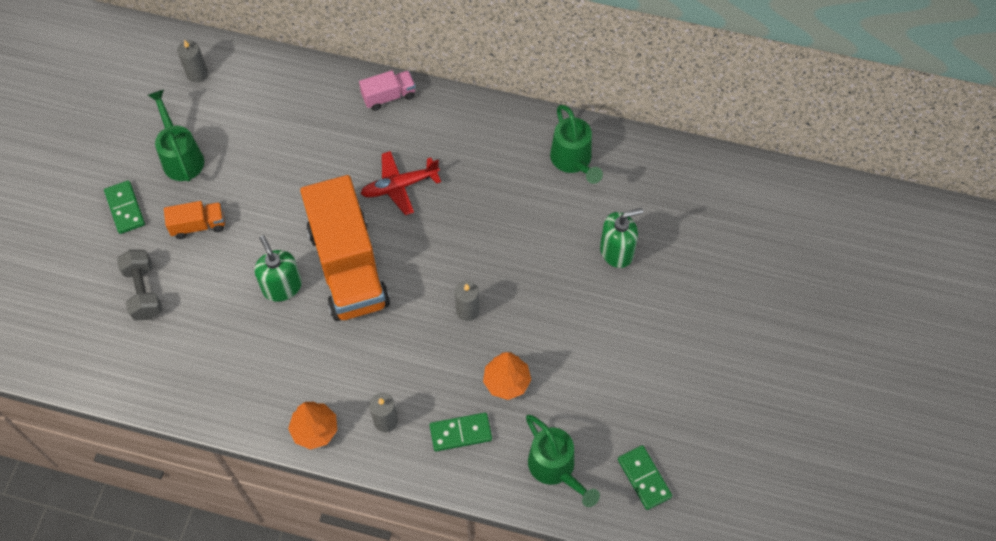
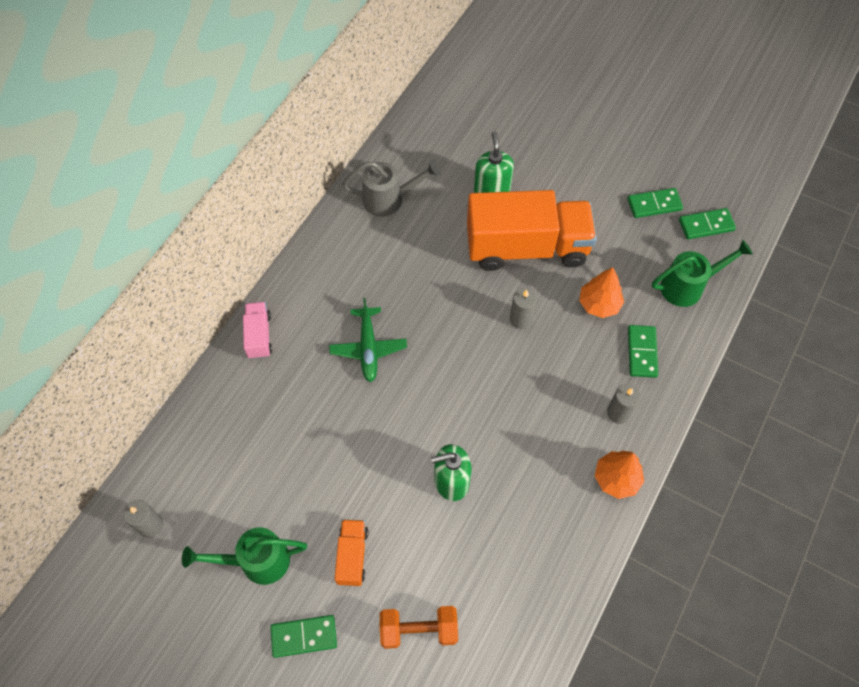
camera: 75 degrees left, 0 degrees up
(143, 292) = (419, 630): grey dumbbell -> orange dumbbell
(348, 267) = (446, 413): orange truck -> orange truck (526, 247)
(399, 186) = (368, 348): red plane -> green plane
(573, 161) = (389, 199): green watering can -> grey watering can
(654, 418) = (654, 204): none -> green domino

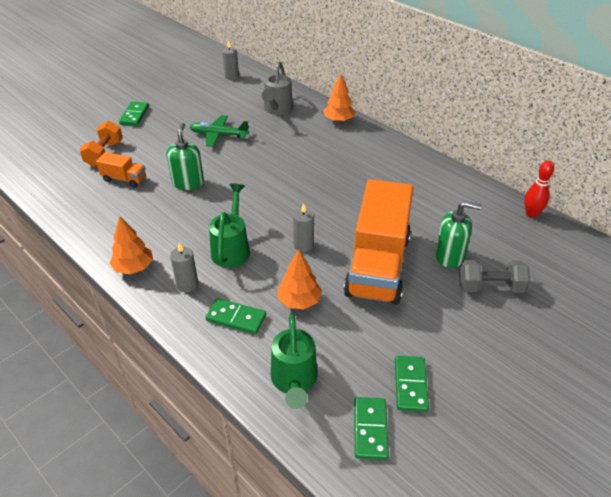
camera: 105 degrees right, 20 degrees down
(257, 561) = (188, 105): green watering can -> green watering can (231, 249)
(259, 336) = (339, 120): pink truck -> orange tree
(352, 556) = (167, 136): orange truck -> orange truck (124, 179)
(368, 348) = (310, 162): green plane -> green plane (218, 135)
(389, 199) = (448, 193): grey watering can -> grey watering can (277, 109)
(404, 128) = (531, 214): none -> red bowling pin
(522, 157) = (490, 287): none -> grey dumbbell

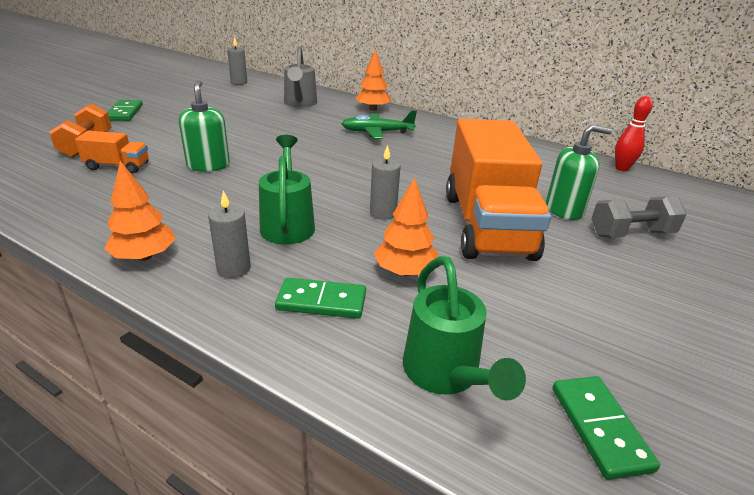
camera: 15 degrees left, 10 degrees down
(218, 135) = (237, 124): green plane -> green plane (377, 132)
(410, 385) = (615, 354): green domino -> none

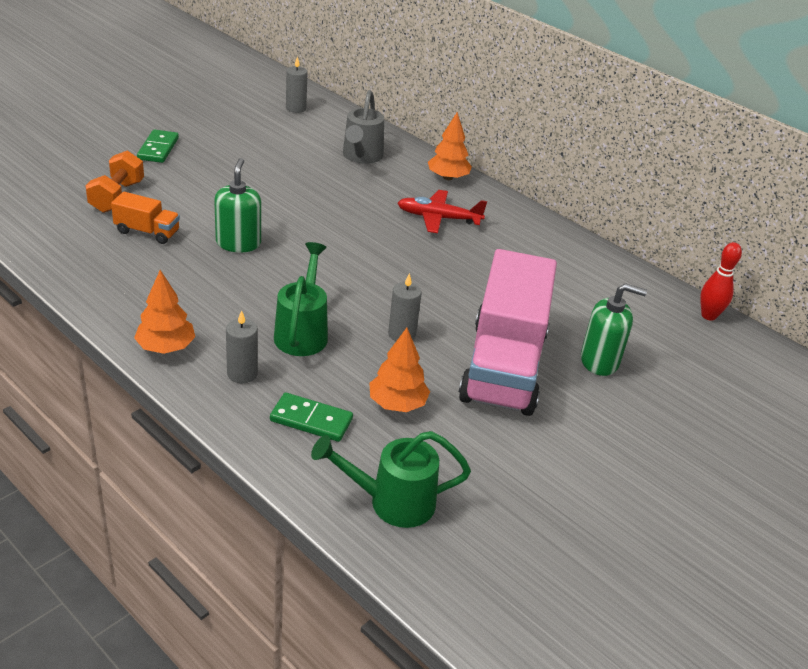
camera: 10 degrees right, 5 degrees up
(377, 132) = (438, 218): green plane -> red plane
(445, 374) = (392, 502): green watering can -> green watering can turned 90 degrees clockwise
(486, 225) = (503, 366): orange truck -> pink truck
(599, 428) = (495, 566): green domino -> none
(631, 234) = (653, 402): grey dumbbell -> none

